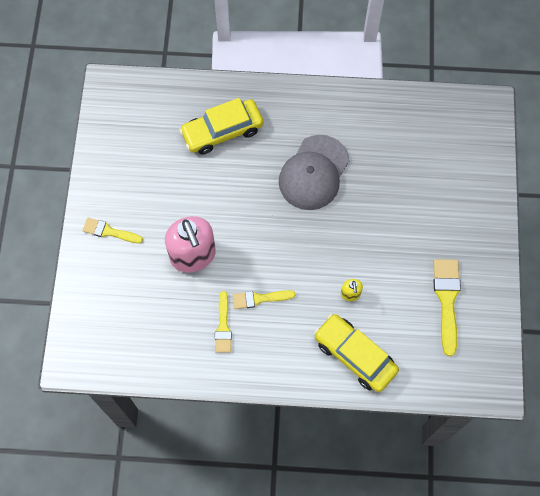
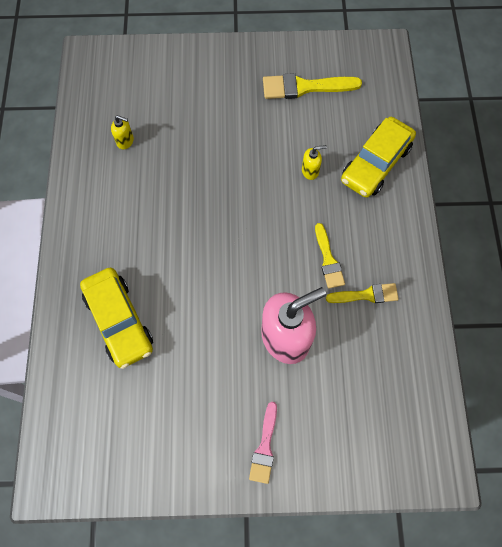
camera: 95 degrees left, 0 degrees up
(109, 231) = (265, 447): yellow brush -> pink brush
(314, 173) = (171, 215): grey cap -> none
(391, 137) = (125, 141): none -> yellow soap dispenser

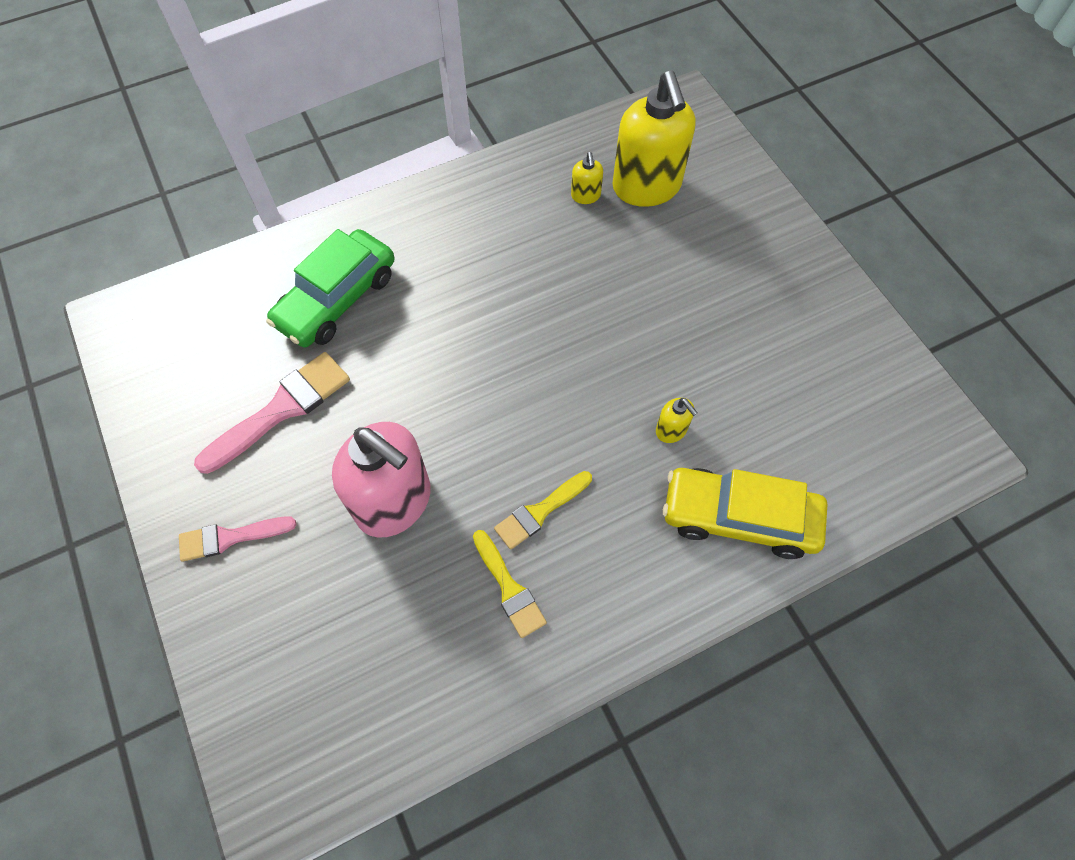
camera: 65 degrees right, 5 degrees down
(119, 321) = (337, 299): yellow car -> green car
(139, 106) = (646, 187): none -> yellow soap dispenser
(187, 385) = (281, 409): none -> pink brush
(305, 87) = (809, 367): yellow brush -> none

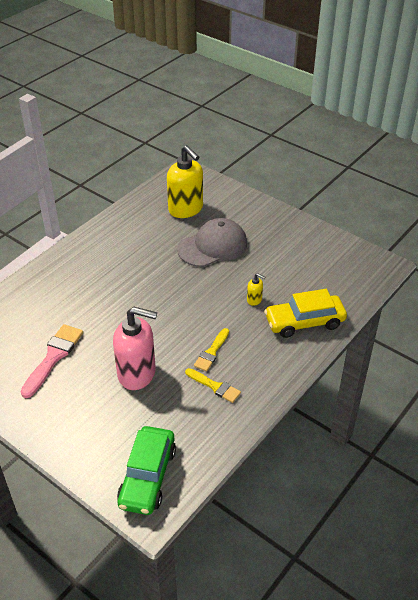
camera: 25 degrees left, 20 degrees down
(230, 537) = (60, 418): pink brush -> none
(337, 299) = (54, 302): green car -> green car (147, 477)
(585, 196) = (158, 221): yellow soap dispenser -> none
(654, 284) = (213, 246): none -> grey cap

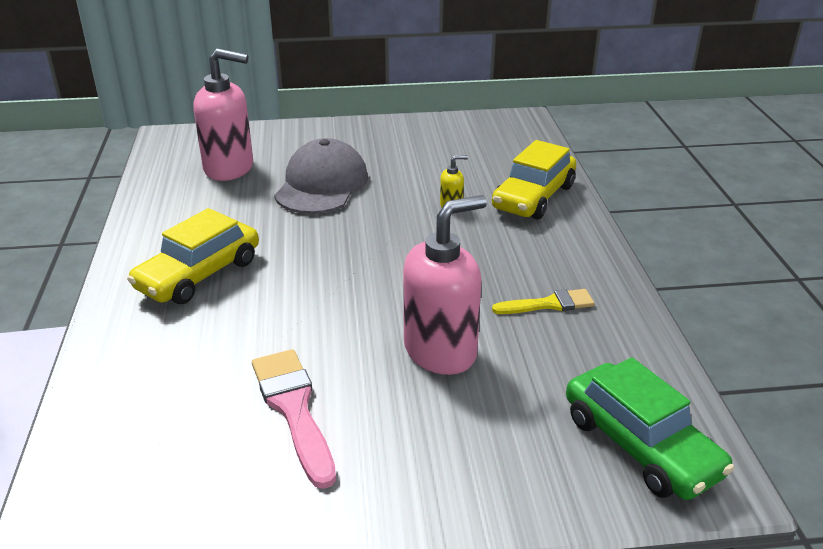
camera: 45 degrees left, 10 degrees down
(99, 266) = (199, 274): none -> yellow car
(186, 209) = (229, 168): yellow soap dispenser -> pink soap dispenser
(211, 352) = (489, 276): yellow brush -> none

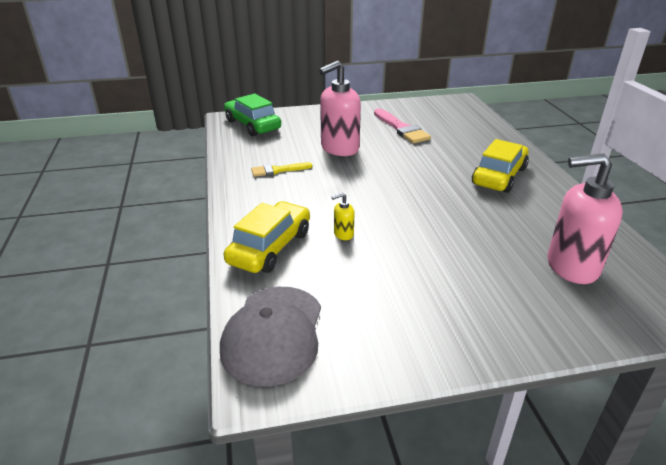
camera: 175 degrees right, 0 degrees up
(322, 185) = (467, 251): grey cap -> grey cap (273, 334)

